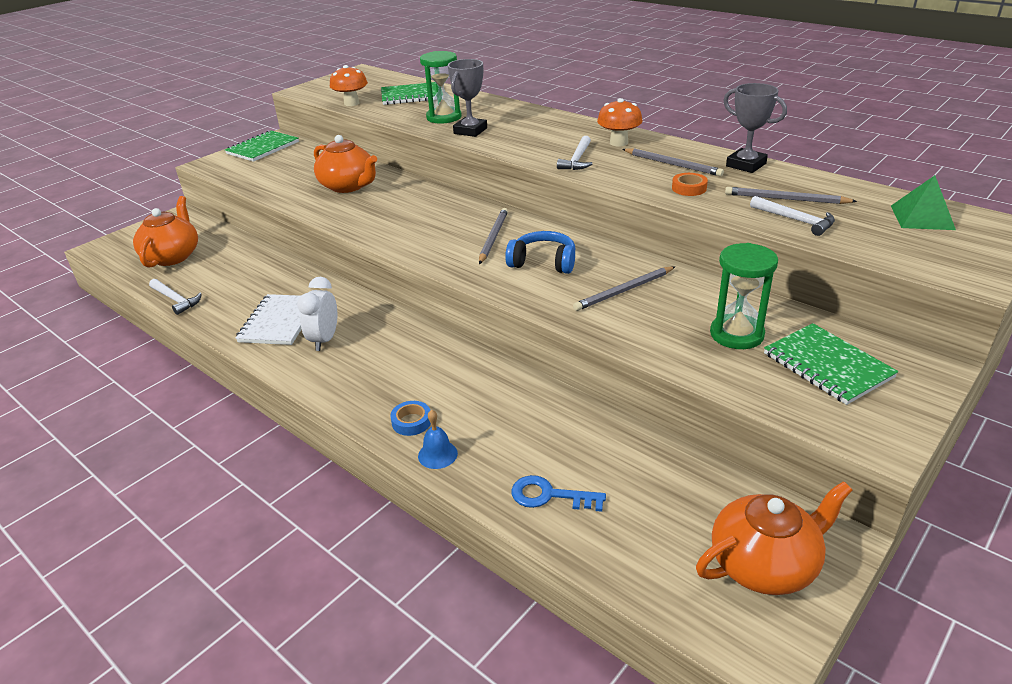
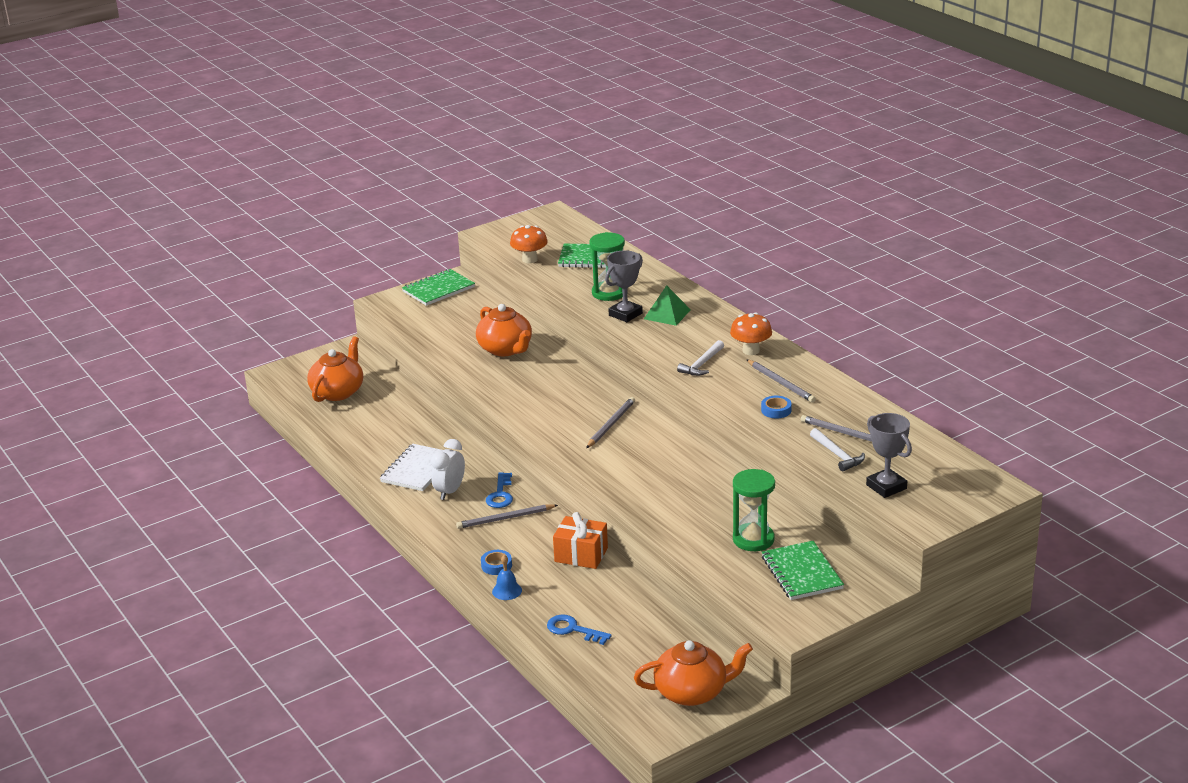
camera: 15 degrees right, 5 degrees down
(176, 300) = (336, 435): white hammer -> none
(385, 334) = (500, 494): none -> blue key
(511, 389) = (581, 555): none -> orange gift
(543, 262) = (640, 455): blue headphones -> none
(624, 291) = (691, 491): grey pencil -> grey pencil (505, 518)
(689, 188) = (776, 410): orange tape -> blue tape
(746, 165) = (844, 394): grey trophy -> grey trophy (886, 487)
(922, 217) = (941, 469): green pyramid -> green pyramid (667, 314)

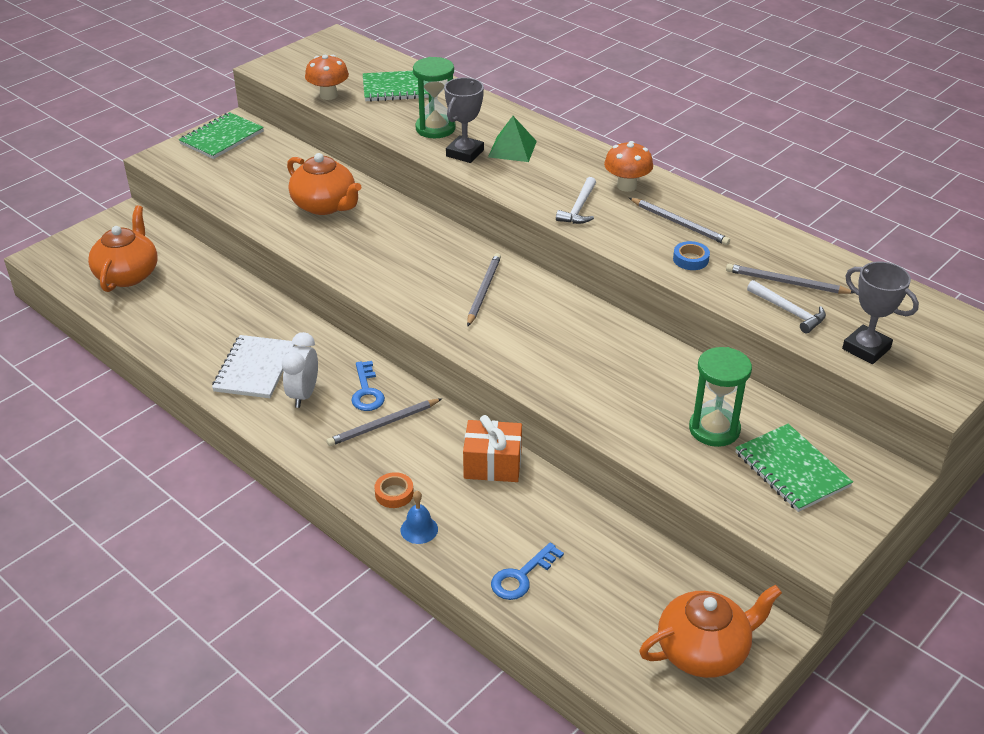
camera: 15 degrees left, 10 degrees up
(496, 565) = (394, 493): blue tape -> orange tape
(573, 629) = (521, 576): blue key -> blue key turned 60 degrees counterclockwise

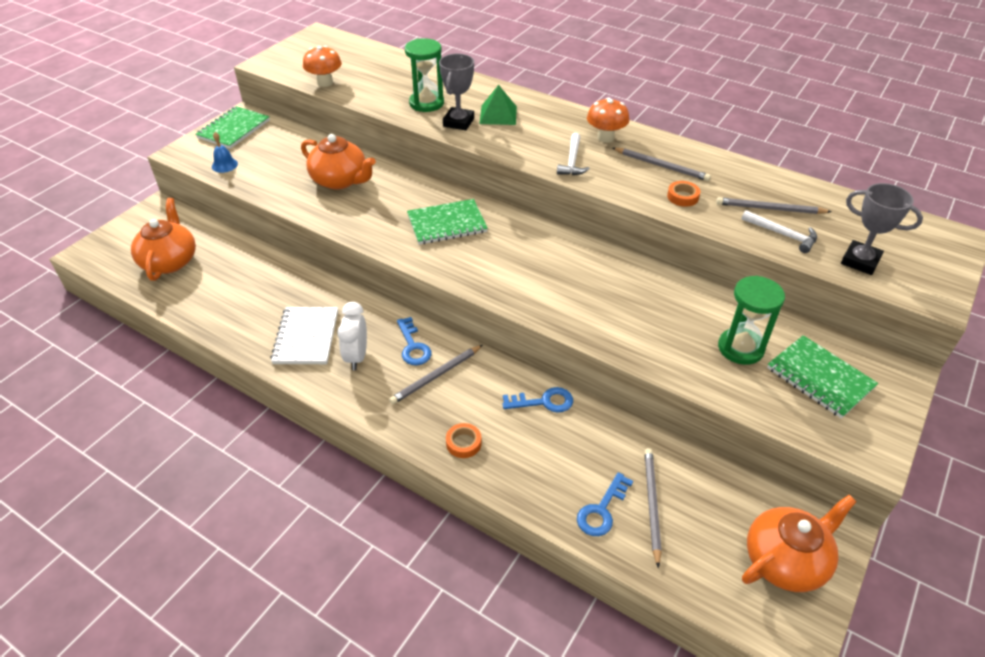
camera: 10 degrees left, 5 degrees up
(398, 88) = (384, 71): green notebook -> green notebook (447, 224)
(419, 529) = (496, 476): blue bell -> blue bell (224, 165)
(483, 291) = (501, 243): grey pencil -> grey pencil (651, 504)
(492, 464) = (544, 402): orange gift -> blue key
(690, 259) = (682, 197): blue tape -> orange tape

